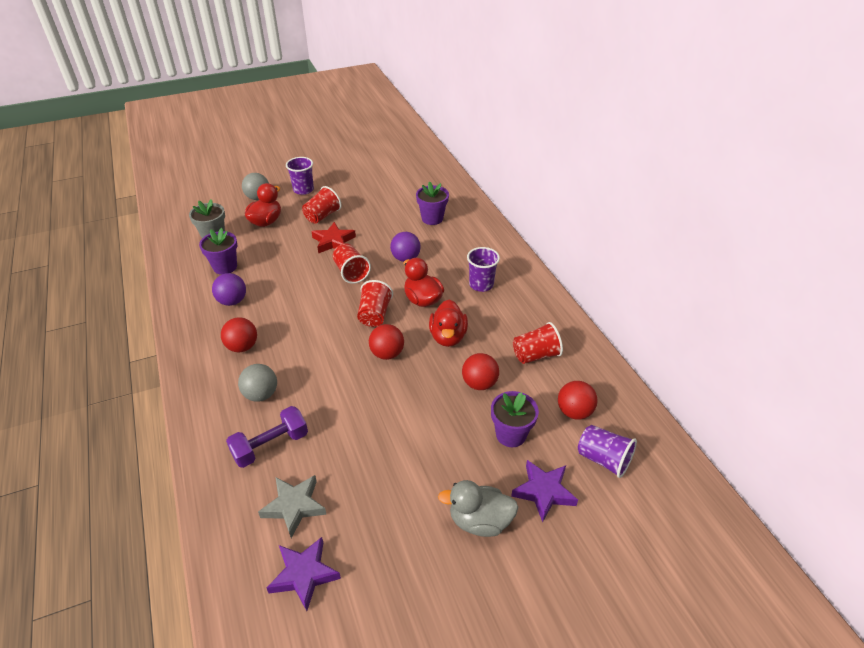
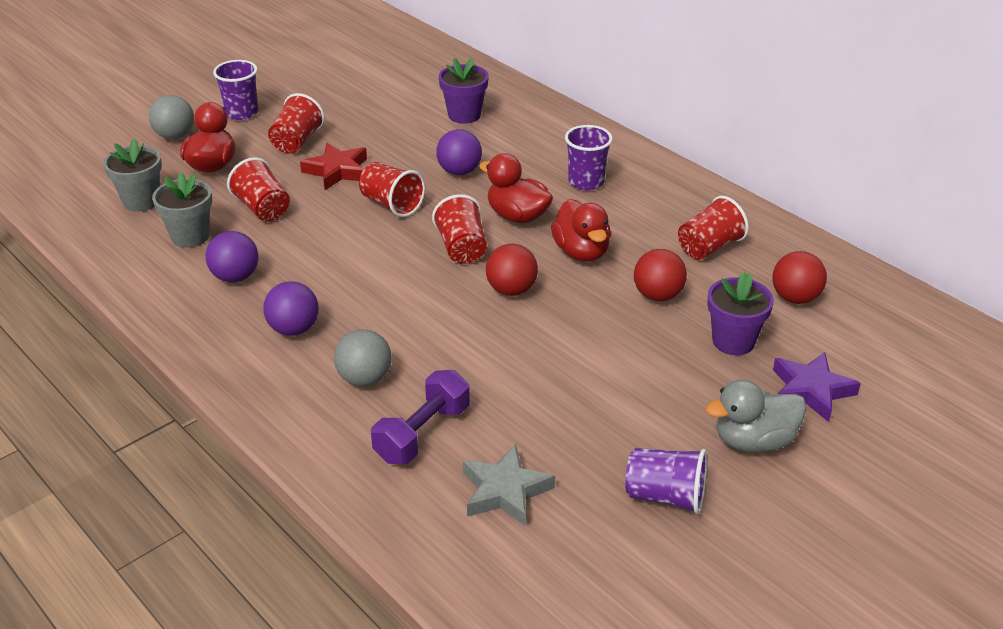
camera: 20 degrees left, 5 degrees down
(225, 267) = (190, 236): purple flower pot -> grey flower pot
(242, 347) = (294, 329): red ball -> purple ball
(276, 258) = (263, 208): none -> red cup
(304, 574) = (570, 558): purple star -> none
(603, 459) = (860, 339): purple cup -> purple cup (665, 496)

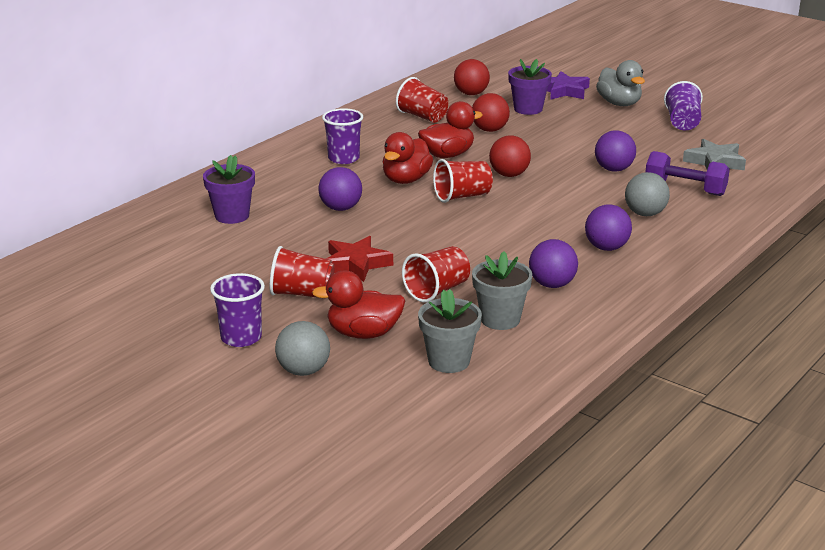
camera: 100 degrees left, 10 degrees down
(391, 204) = (407, 231): red cup -> none
(504, 381) = (613, 169): none -> purple ball

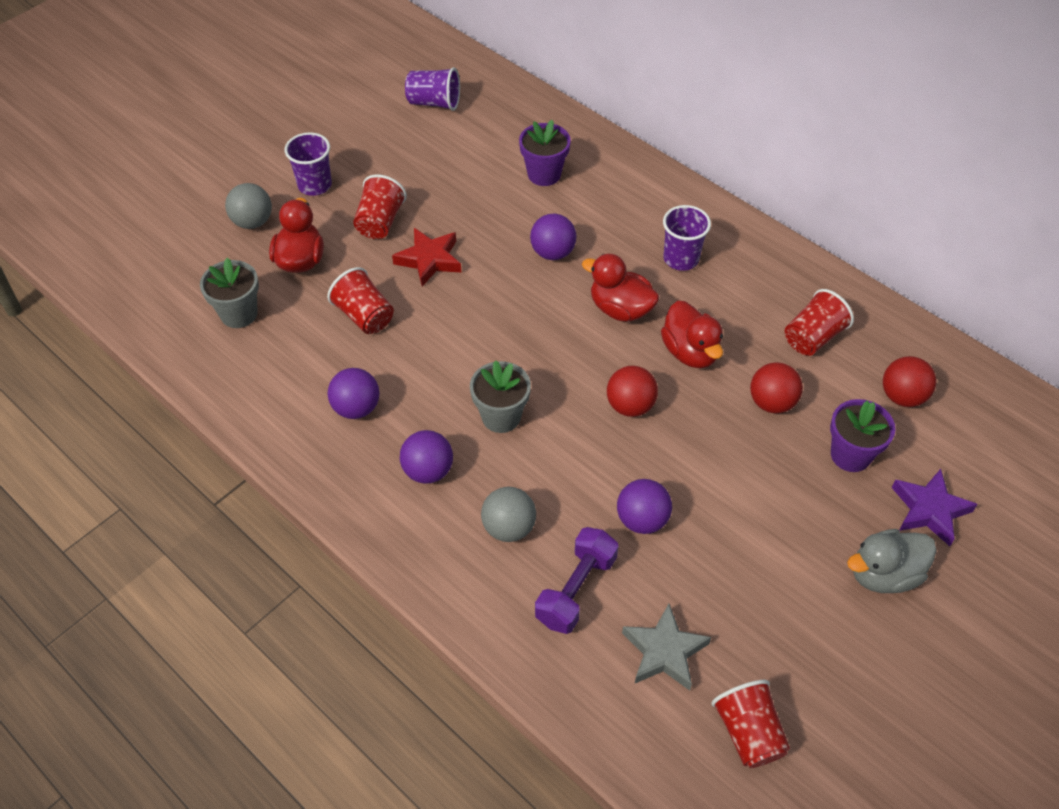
camera: 95 degrees right, 25 degrees up
(462, 196) = (573, 355): red cup -> red cup (748, 733)
(500, 319) = (299, 358): grey flower pot -> grey flower pot (501, 416)
(682, 123) = (811, 645): purple cup -> purple cup (434, 103)

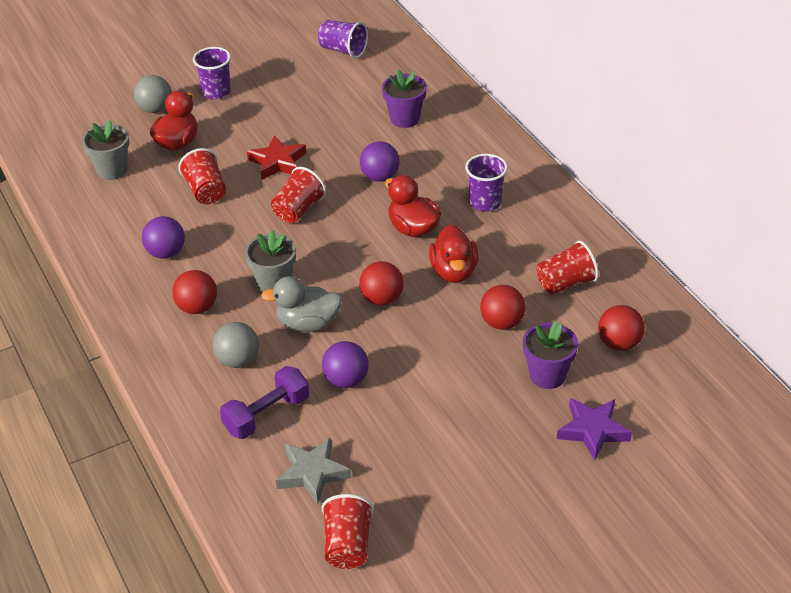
camera: 20 degrees right, 10 degrees down
(380, 222) = (253, 128): red cup -> red cup (298, 210)
(428, 471) = (197, 307): purple ball -> red ball
(883, 574) = (525, 466): grey duck -> grey duck (307, 323)

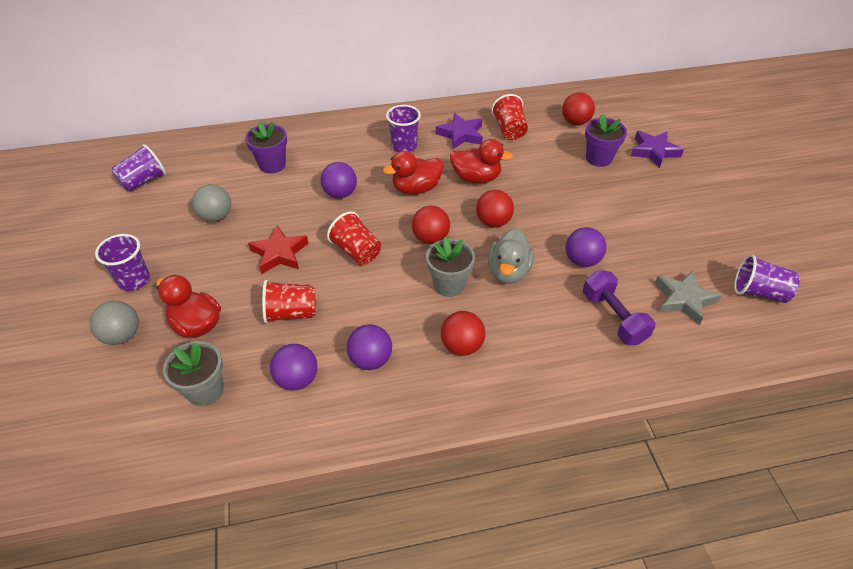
camera: 75 degrees left, 5 degrees up
(134, 216) = (297, 379): none -> purple ball
(238, 360) = (542, 326): grey ball -> grey ball (216, 216)
(348, 545) = (758, 292): red cup -> purple cup
(502, 323) = (540, 167): red ball -> red ball (430, 238)
(532, 243) = (461, 135): none -> purple star

